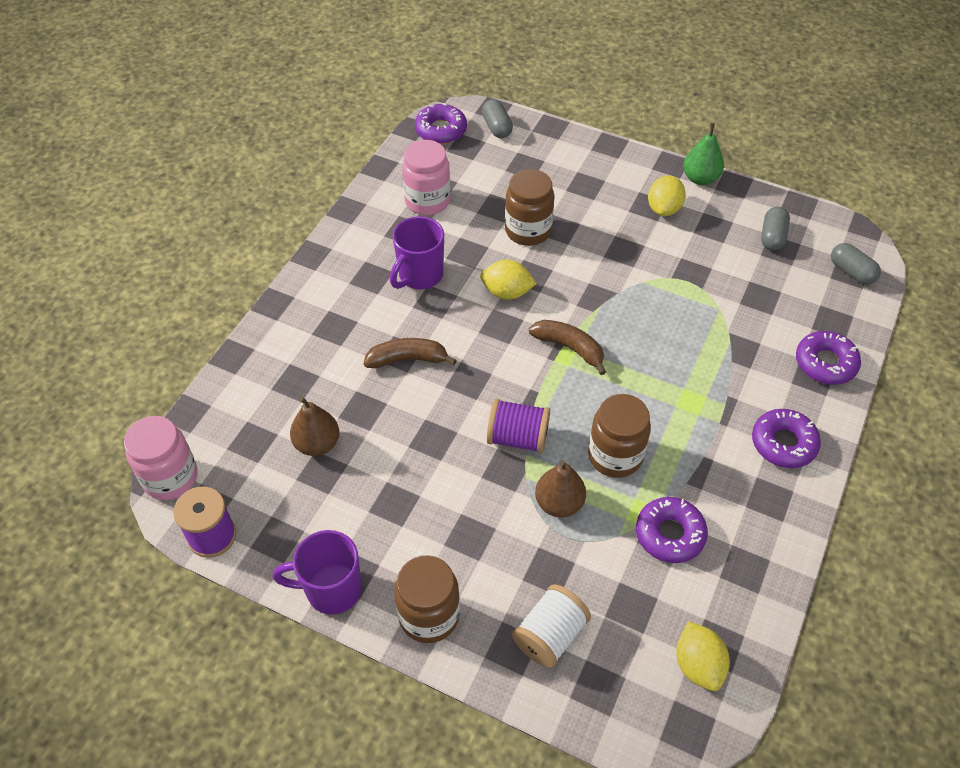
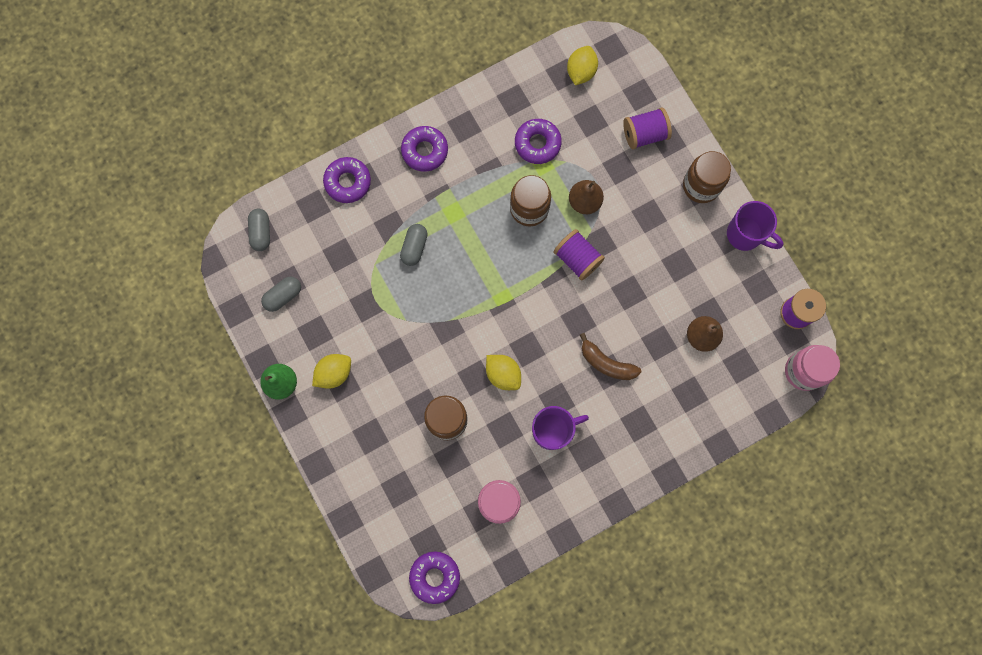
camera: 145 degrees left, 25 degrees up
(497, 127) = (388, 548): grey capsule -> grey capsule (414, 247)
(550, 635) = (644, 134): white spool -> purple spool
(570, 348) = (496, 301): brown banana -> none

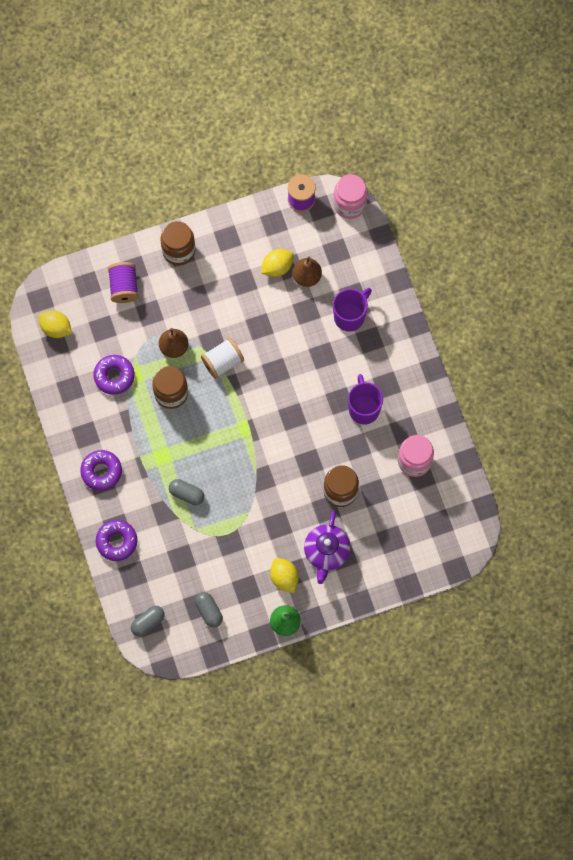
camera: 80 degrees left, 5 degrees down
(261, 232) = (148, 622): grey capsule -> grey capsule turned 45 degrees counterclockwise
(372, 416) = (326, 552): none -> purple teapot
(435, 577) = (466, 521): purple donut -> none
(503, 374) = (310, 439): yellow lemon -> yellow lemon (277, 267)
(577, 259) = (222, 362): purple spool -> white spool
(606, 363) = (315, 355): brown banana -> none
(745, 235) = (228, 224): purple mug -> purple mug (350, 316)

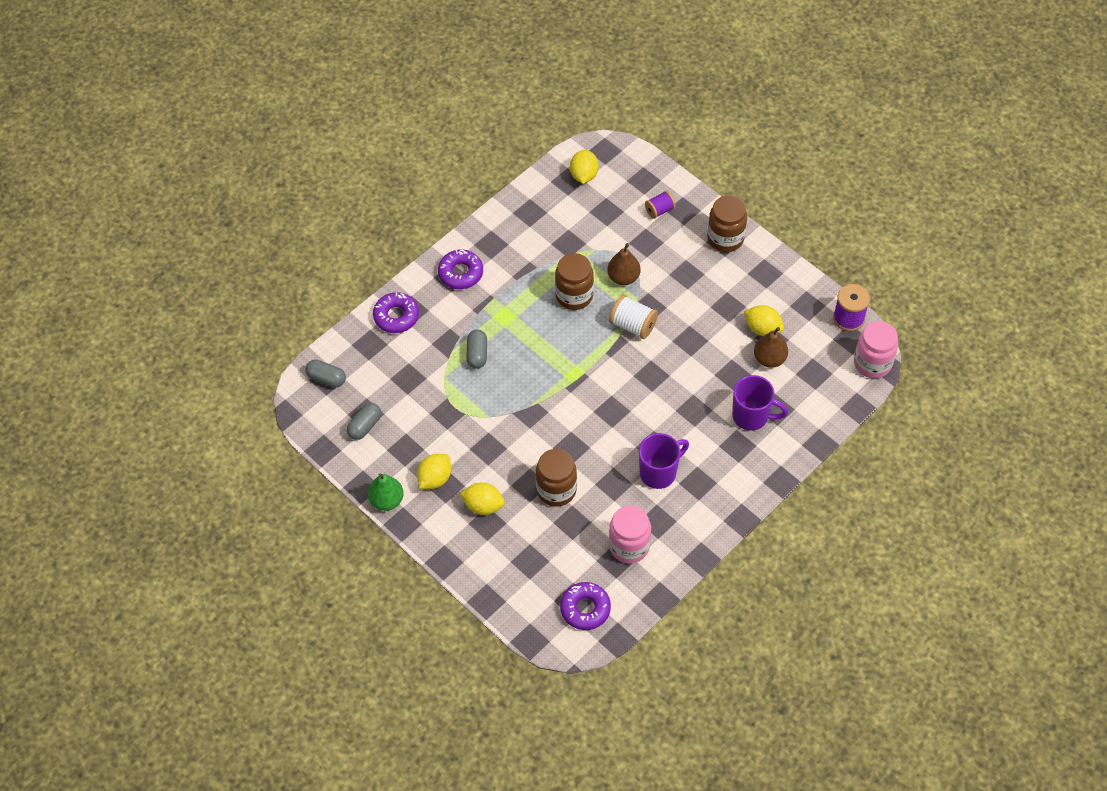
camera: 65 degrees right, 15 degrees down
(114, 376) = (564, 241): purple donut -> purple donut (585, 609)
(124, 287) = (659, 210): purple spool -> purple spool, size x0.65
(326, 552) = (483, 505): purple teapot -> yellow lemon

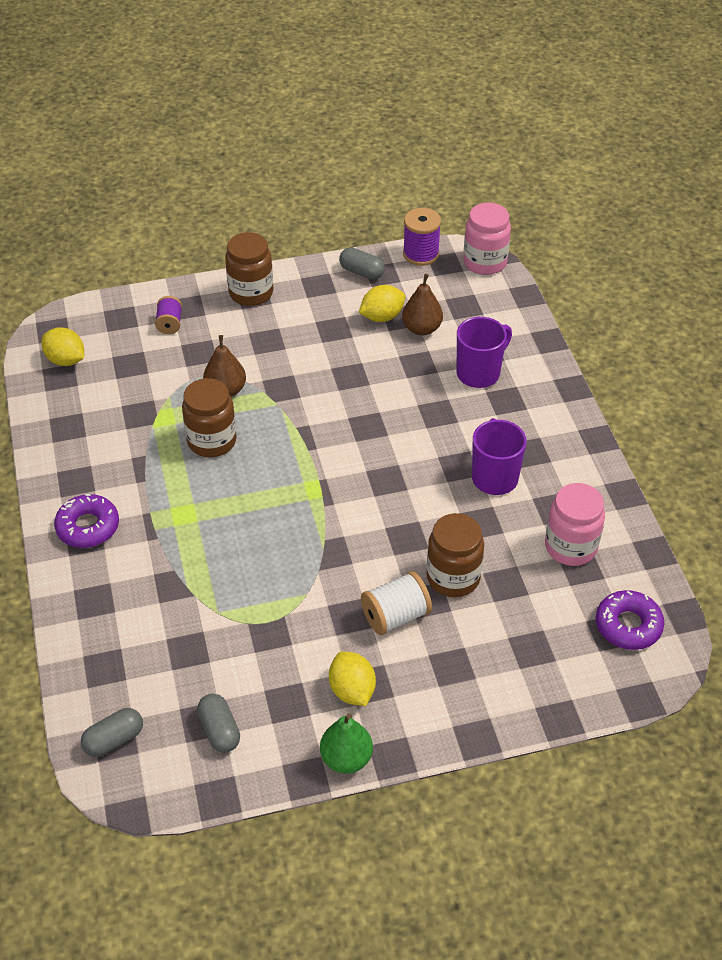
camera: 60 degrees left, 10 degrees down
(396, 316) = (89, 619): purple donut -> none
(477, 354) = (212, 564): grey capsule -> grey capsule (361, 272)
(483, 505) = (425, 659): yellow lemon -> none
(633, 325) = (292, 411): white spool -> white spool (395, 616)

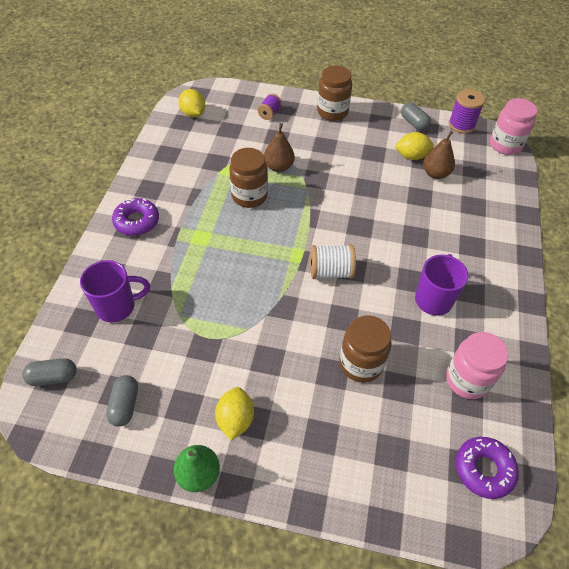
camera: 25 degrees right, 5 degrees up
(395, 616) = (301, 375): white spool -> white spool (331, 271)
(479, 373) = (462, 219): purple mug -> purple mug (117, 307)

